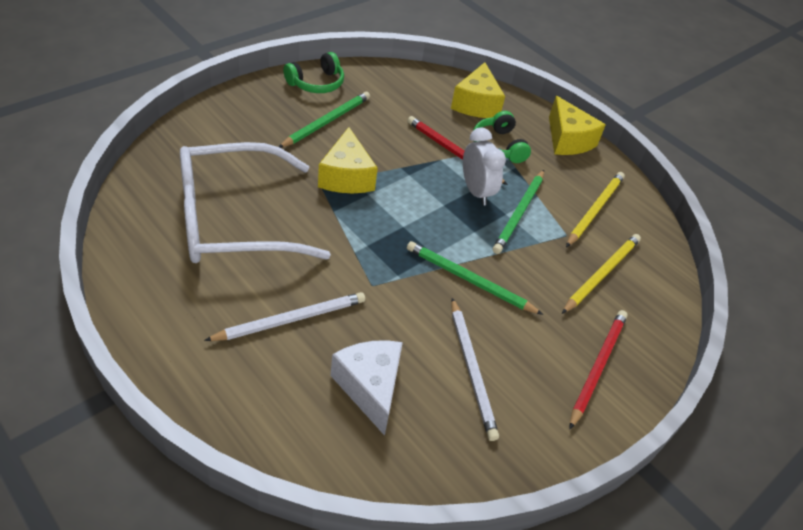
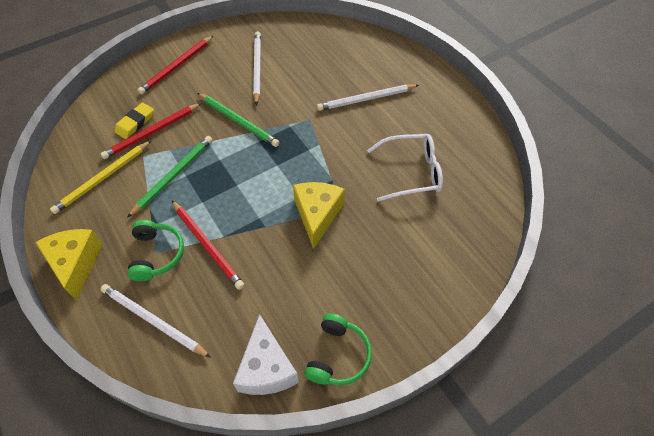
camera: 165 degrees left, 10 degrees up
(233, 220) = (412, 172): white glasses -> white glasses, size x0.60
(316, 83) = (338, 356): green headphones -> green headphones turned 135 degrees clockwise
(326, 122) = (330, 288): green pencil -> none
(370, 388) = (320, 62): white cheese -> white cheese (266, 368)
(476, 104) = (153, 321): yellow cheese -> white pencil
(476, 192) = (202, 198): white clock -> none
(572, 262) = (152, 132): none -> red pencil
(601, 274) = (135, 123): yellow pencil -> yellow eraser

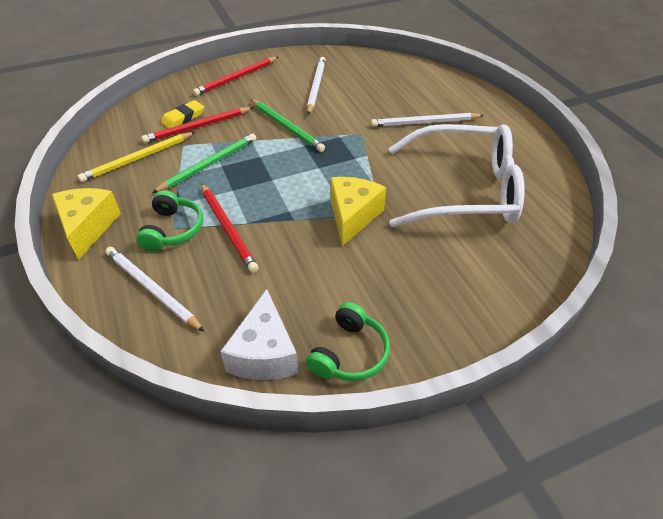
camera: 10 degrees right, 10 degrees down
(412, 172) = (465, 190): white glasses -> white glasses, size x1.67

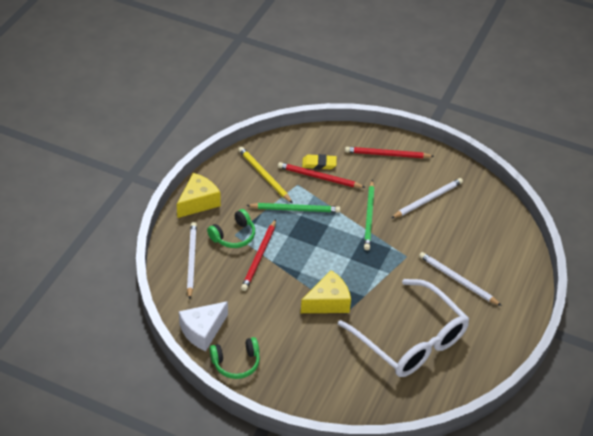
camera: 45 degrees right, 0 degrees up
(138, 158) = (264, 176): yellow pencil -> yellow pencil turned 45 degrees clockwise

